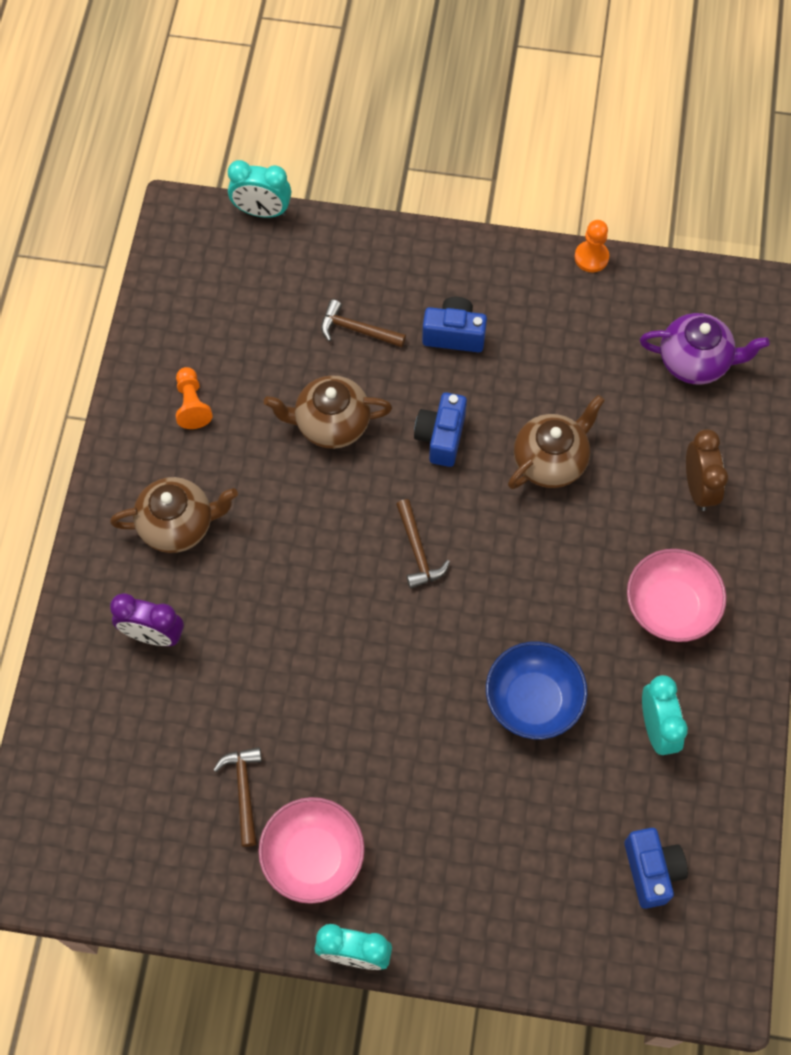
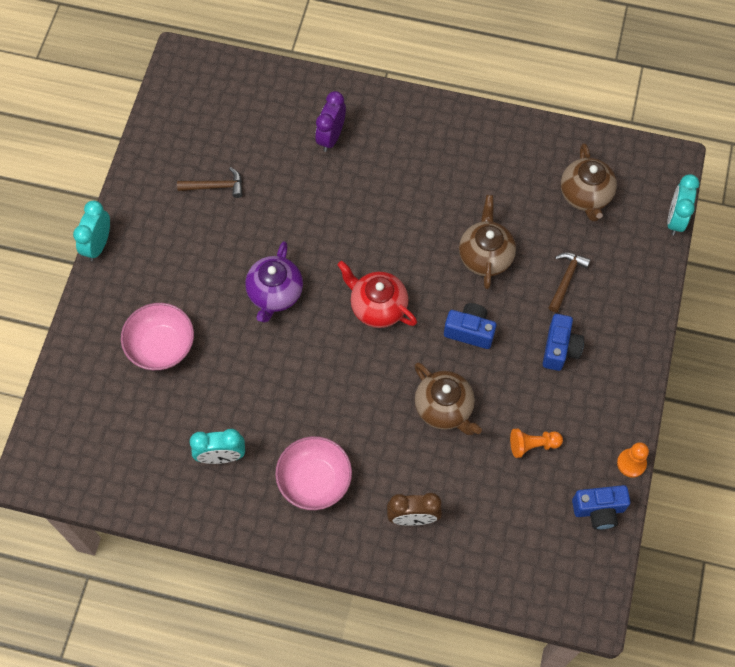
camera: 95 degrees right, 0 degrees up
(178, 525) = (411, 154): brown teapot -> brown teapot (585, 196)
(192, 404) = (506, 166): orange pawn -> orange pawn (532, 445)
(313, 857) = (165, 225): pink bowl -> pink bowl (161, 346)
(418, 551) = (377, 307): brown hammer -> red teapot
(533, 700) = (254, 373): blue bowl -> none
(652, 871) = (119, 438): blue camera -> blue camera (599, 510)
(695, 362) = (528, 533): purple teapot -> purple teapot (275, 294)

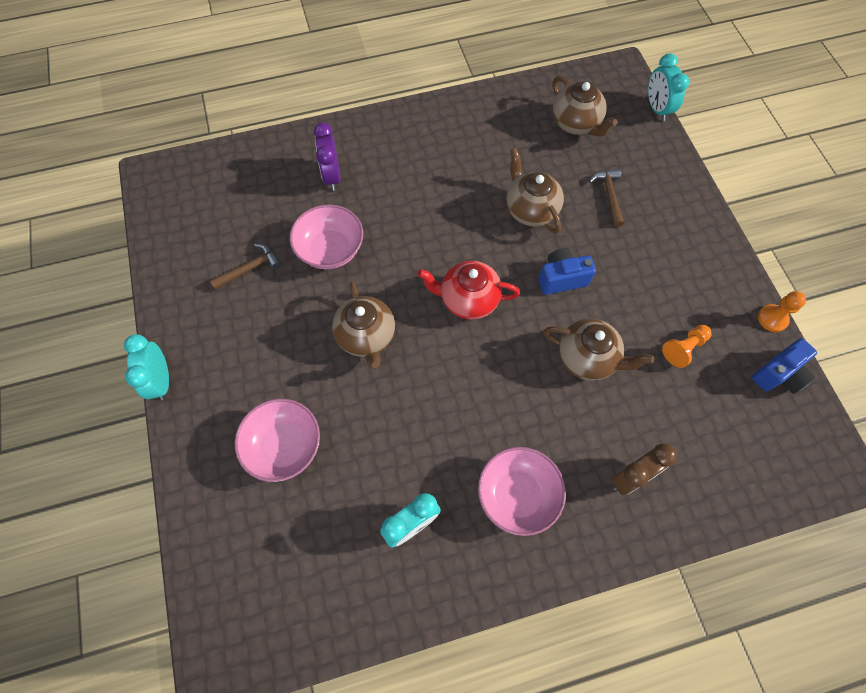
camera: 30 degrees left, 0 degrees up
(275, 294) = (366, 337): purple teapot -> brown teapot
(290, 204) = (330, 250): none -> pink bowl
(560, 349) = (645, 254): blue camera -> none

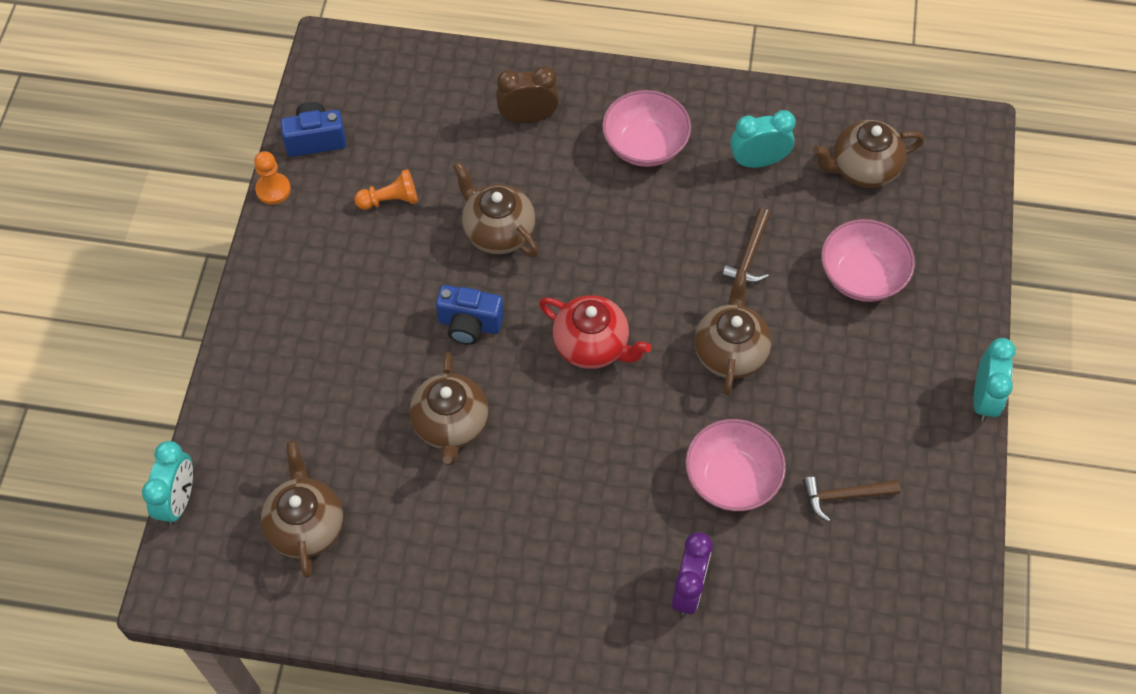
camera: 155 degrees left, 5 degrees down
(314, 561) = (862, 169): none -> brown teapot
(609, 196) = (340, 401): brown hammer -> brown hammer (749, 255)

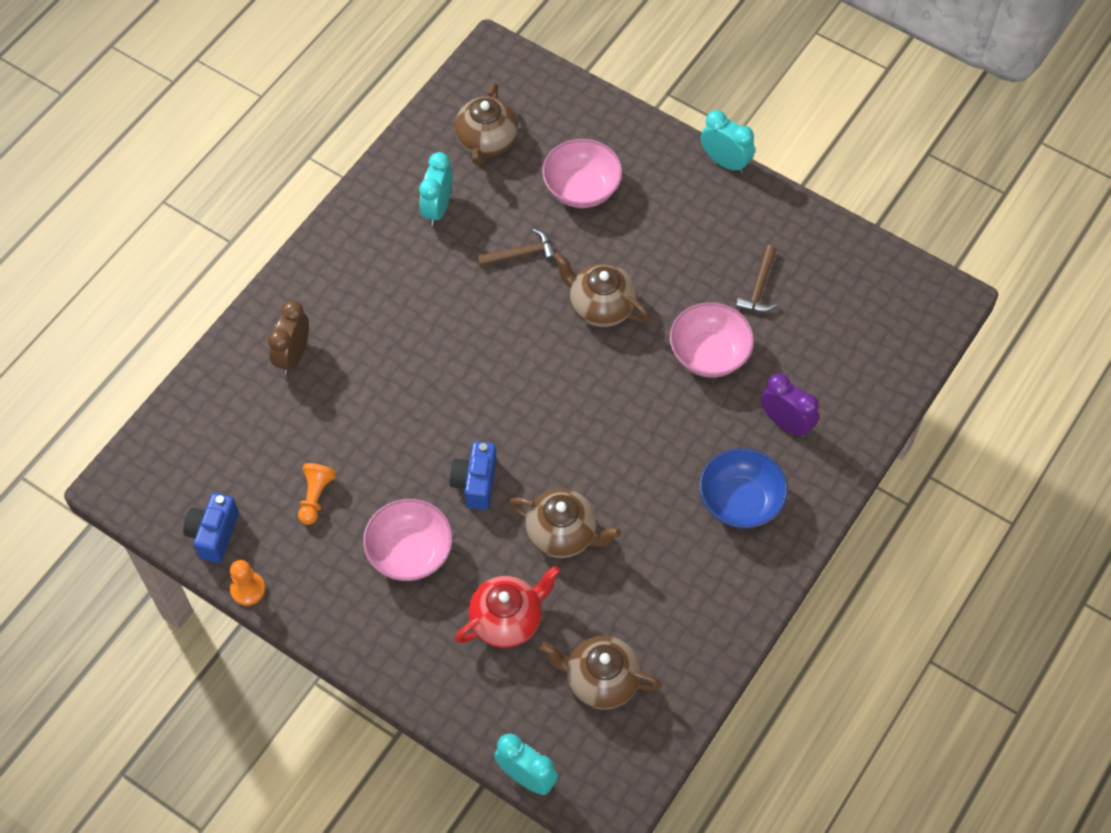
camera: 65 degrees left, 0 degrees up
(469, 324) = (475, 483): blue camera -> blue camera turned 150 degrees clockwise
(498, 231) = (396, 425): brown teapot -> none
(570, 580) = (740, 501): none -> blue bowl
(592, 346) = (544, 400): red teapot -> red teapot (507, 620)
(645, 145) = (374, 281): pink bowl -> pink bowl (410, 552)
(749, 255) = (521, 254): brown hammer -> brown hammer turned 60 degrees counterclockwise

